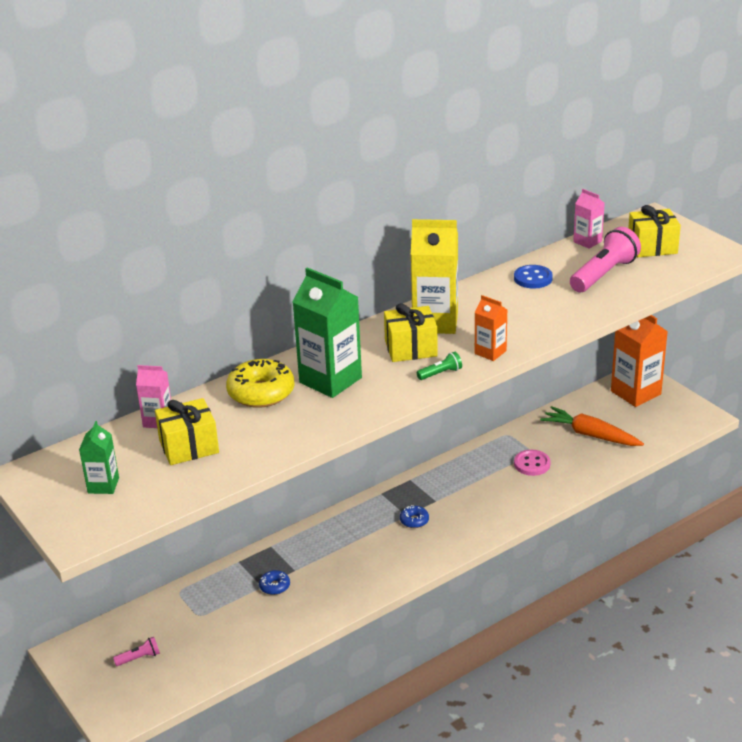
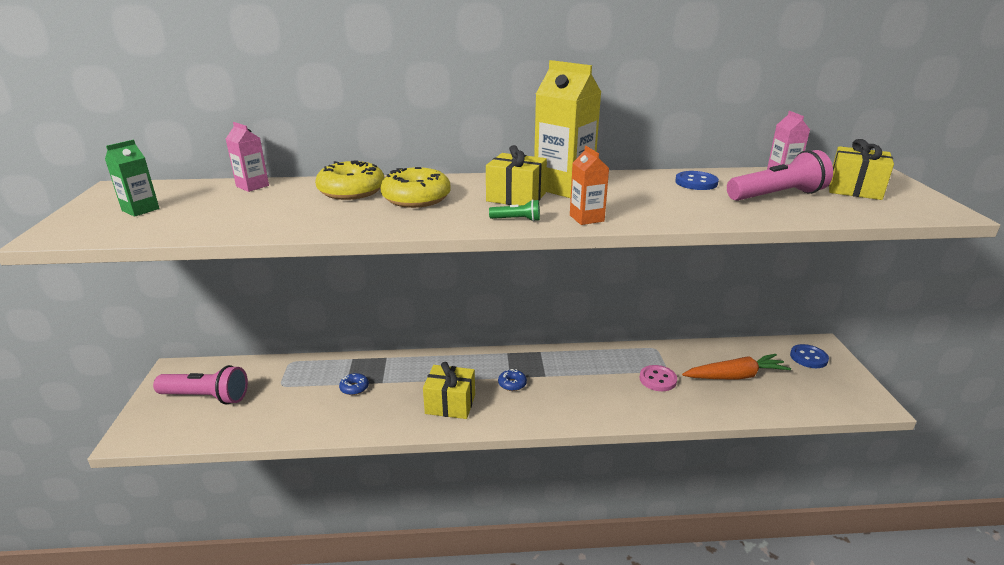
camera: 30 degrees right, 5 degrees down
(139, 658) = (206, 397): pink flashlight -> pink flashlight, size x2.17
(189, 447) = (239, 206): yellow gift -> yellow gift (450, 404)
(330, 380) = (416, 198): green carton -> yellow donut
(590, 435) = (735, 376): orange carrot -> orange carrot turned 105 degrees clockwise
(635, 393) = (808, 357): orange carton -> blue button

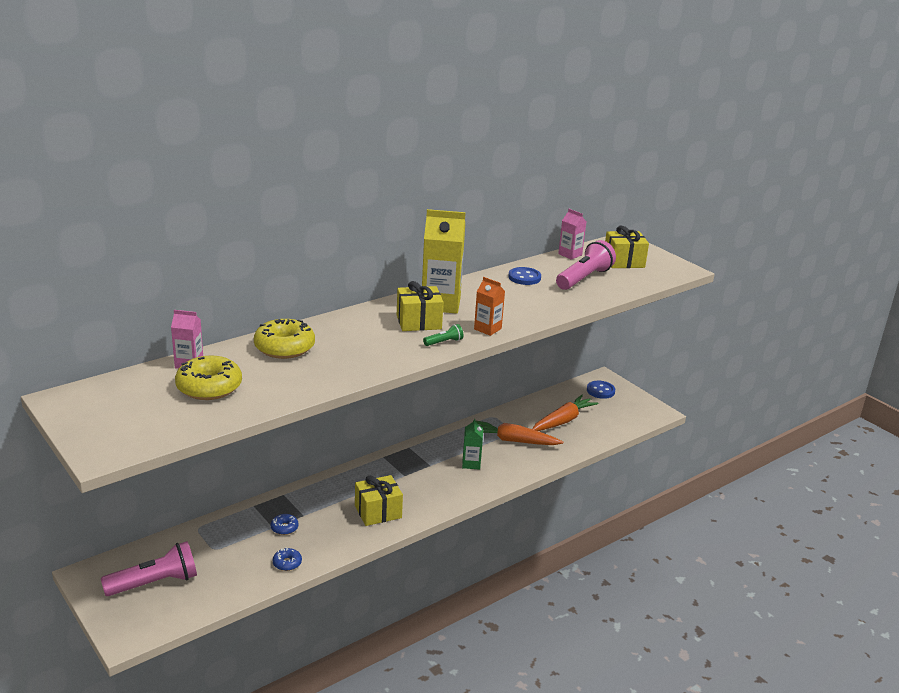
camera: 35 degrees left, 0 degrees up
(140, 210) = (132, 412): green carton -> green carton (471, 463)
(416, 198) = (347, 341): yellow donut -> yellow donut (209, 387)
(512, 384) = (411, 480): blue donut -> blue donut (287, 563)
(657, 379) = (513, 440): pink button -> orange carrot

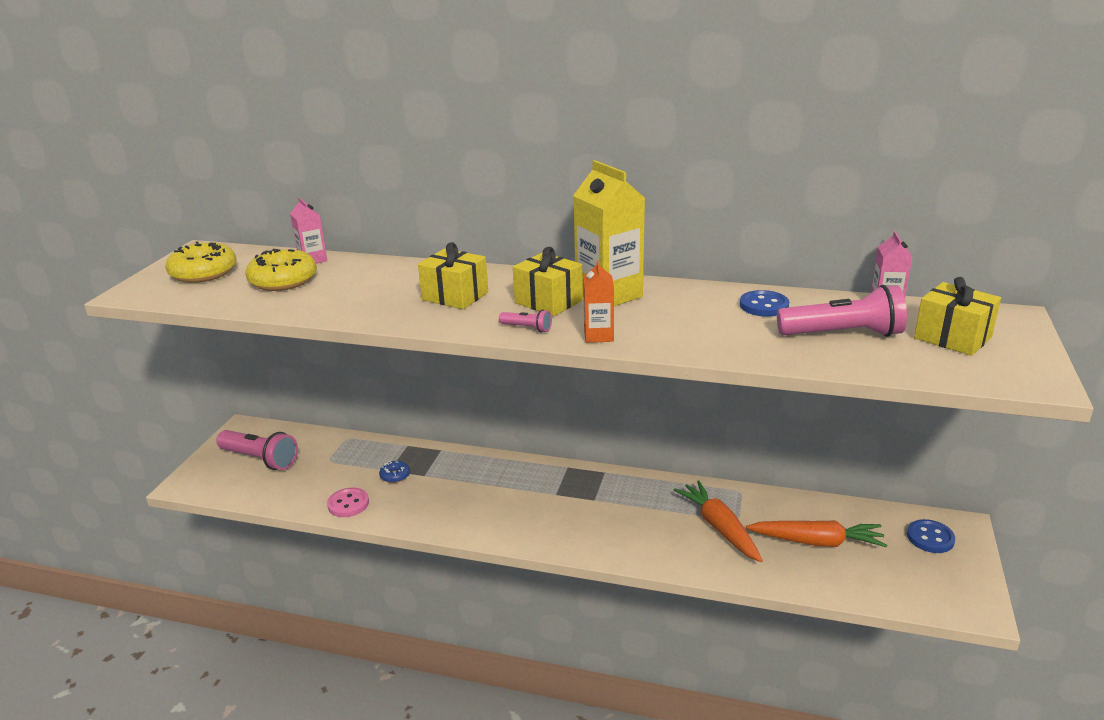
camera: 55 degrees right, 0 degrees up
(284, 347) = (396, 276): yellow donut -> yellow donut (203, 273)
(287, 563) = (348, 504): blue donut -> pink button
(378, 512) = (479, 510): yellow gift -> yellow gift (455, 296)
(444, 342) = (527, 328): green flashlight -> pink flashlight
(471, 463) = (635, 522): green carton -> none

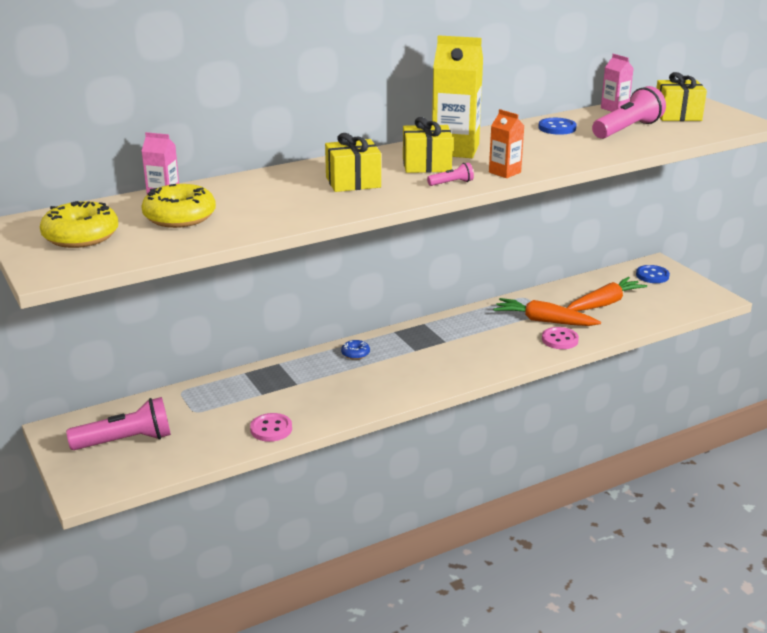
camera: 45 degrees left, 0 degrees up
(395, 476) = (274, 395): blue donut -> blue donut (355, 354)
(703, 556) = (560, 340): none -> pink button

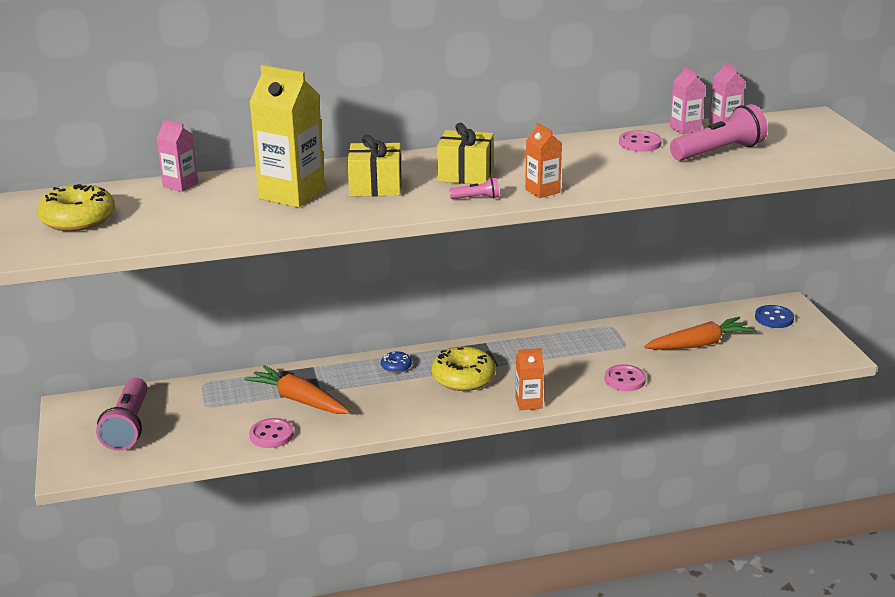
camera: 15 degrees right, 0 degrees up
(126, 441) = (128, 426): pink flashlight -> pink flashlight turned 90 degrees clockwise
(180, 217) = (181, 208): yellow donut -> yellow donut (463, 378)
(455, 150) = (509, 159): yellow carton -> yellow carton (292, 194)
(489, 370) = (528, 403): none -> orange carton
(544, 321) = (619, 356): orange carrot -> orange carrot (299, 400)
(557, 128) = (640, 143): blue button -> pink button
(585, 114) = (685, 129): none -> pink carton
(677, 115) = (791, 139): yellow gift -> none

